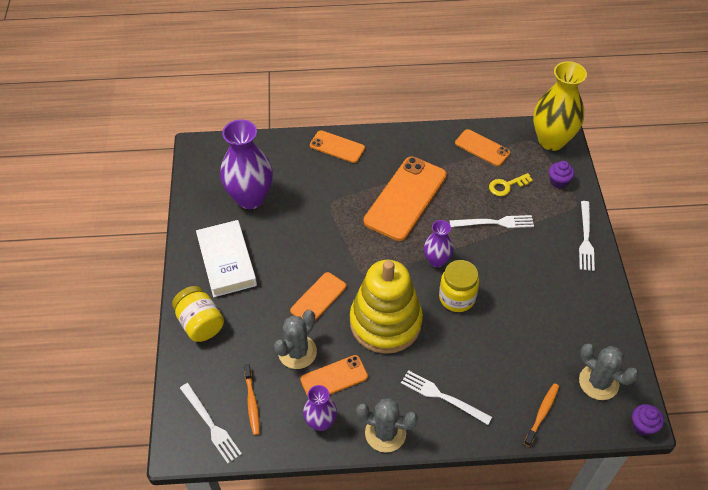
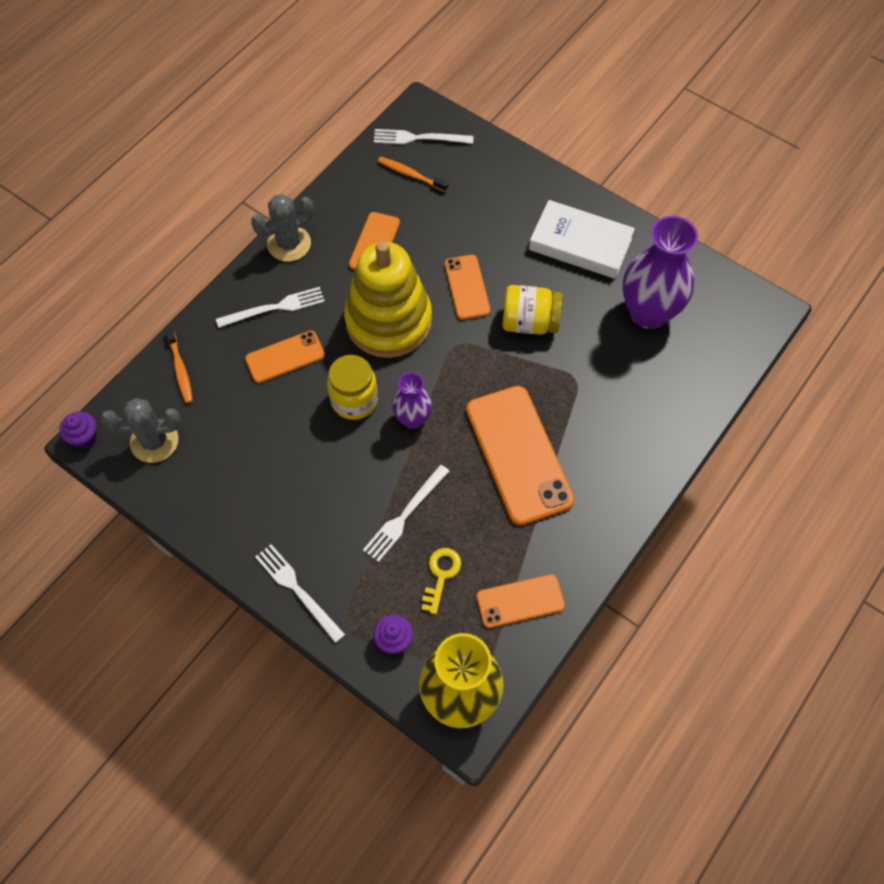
camera: 130 degrees right, 10 degrees up
(200, 323) = (526, 185): yellow jar -> yellow jar (529, 322)
(297, 352) = (426, 235): grey cactus -> none
(320, 422) = (345, 208): purple vase -> none
(337, 147) = (656, 444): orange phone -> orange phone (285, 357)

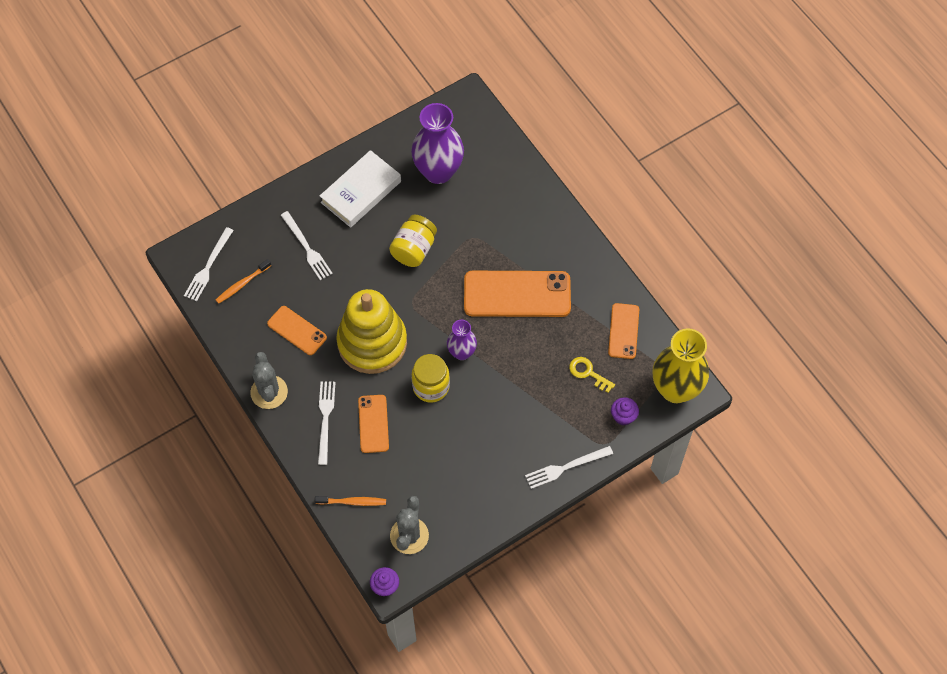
camera: 70 degrees left, 0 degrees up
(405, 515) = (535, 381): white fork -> white fork (307, 248)
(467, 287) = (365, 280): orange phone -> none

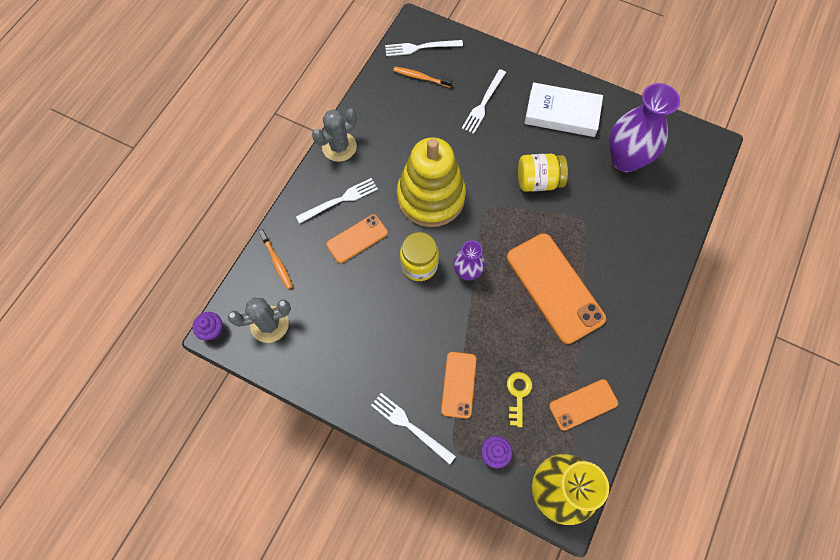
camera: 60 degrees right, 5 degrees up
(297, 330) = (405, 136): orange phone -> orange phone (458, 384)

